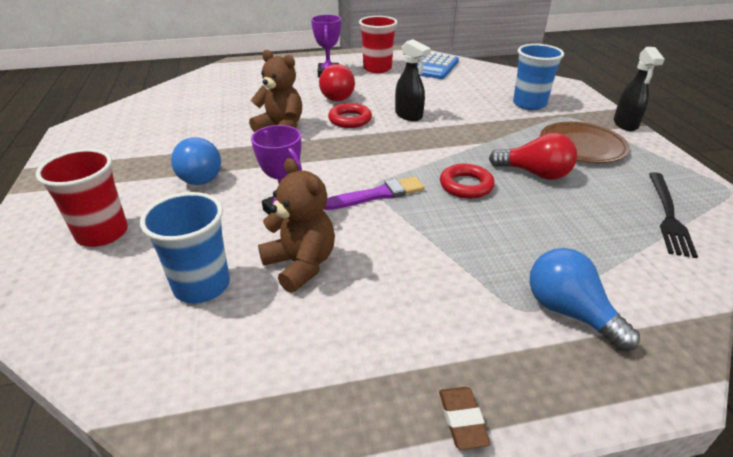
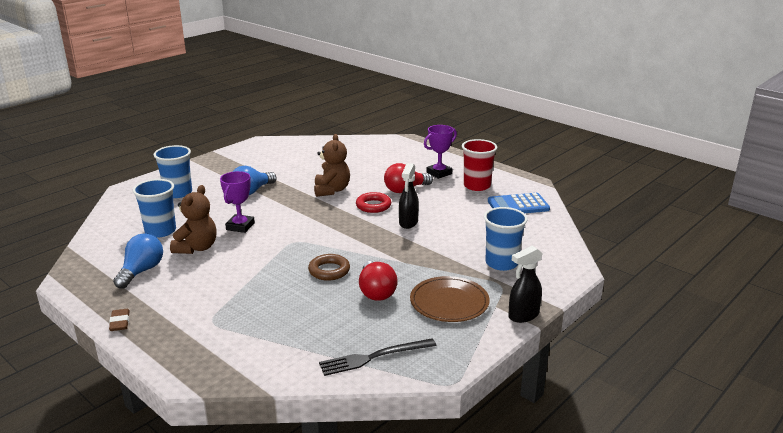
camera: 55 degrees right, 10 degrees down
(102, 233) = (178, 193): red cup -> blue cup
(377, 195) = (285, 246): purple brush -> none
(462, 420) = (120, 322): brown eraser -> brown eraser turned 60 degrees counterclockwise
(466, 185) = (329, 271): red ring -> brown ring
(569, 312) = (221, 336): blue light bulb -> blue light bulb (141, 271)

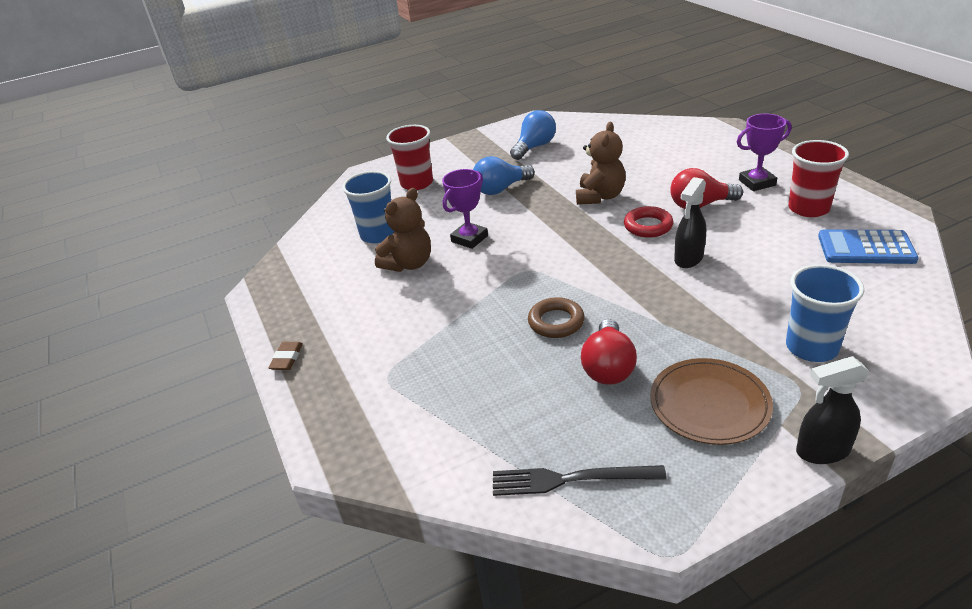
camera: 25 degrees right, 10 degrees up
(141, 271) = (337, 289): blue light bulb -> blue light bulb (534, 147)
(178, 193) = (417, 183): blue cup -> red cup

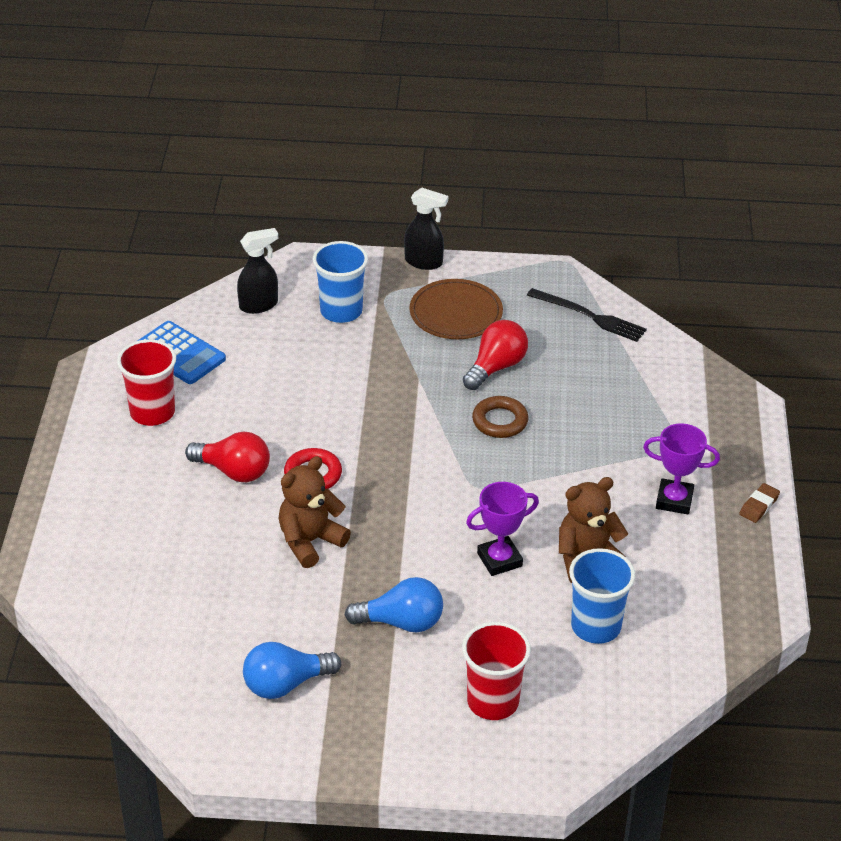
camera: 155 degrees left, 5 degrees up
(688, 259) = (325, 420): black spray bottle -> black spray bottle (259, 305)
(757, 183) = (143, 467): purple trophy -> purple trophy (674, 500)

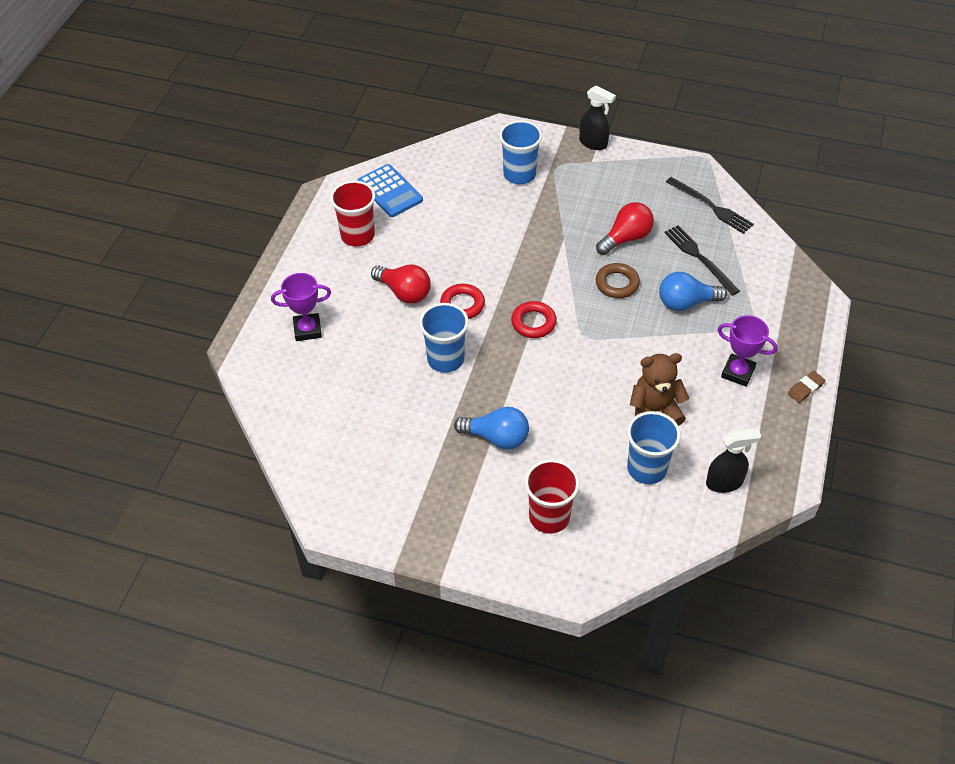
camera: 15 degrees right, 10 degrees up
(259, 305) = (459, 161): black spray bottle -> black spray bottle (724, 482)
(285, 684) = (396, 472): blue light bulb -> blue light bulb (686, 303)
(310, 541) = (445, 359): brown teddy bear -> blue cup
(409, 482) = (533, 322): none -> red ring
(456, 313) = (607, 189): brown plate -> none
(499, 560) = (586, 399): purple trophy -> purple trophy (307, 330)
(592, 377) = (699, 258): none -> black fork

